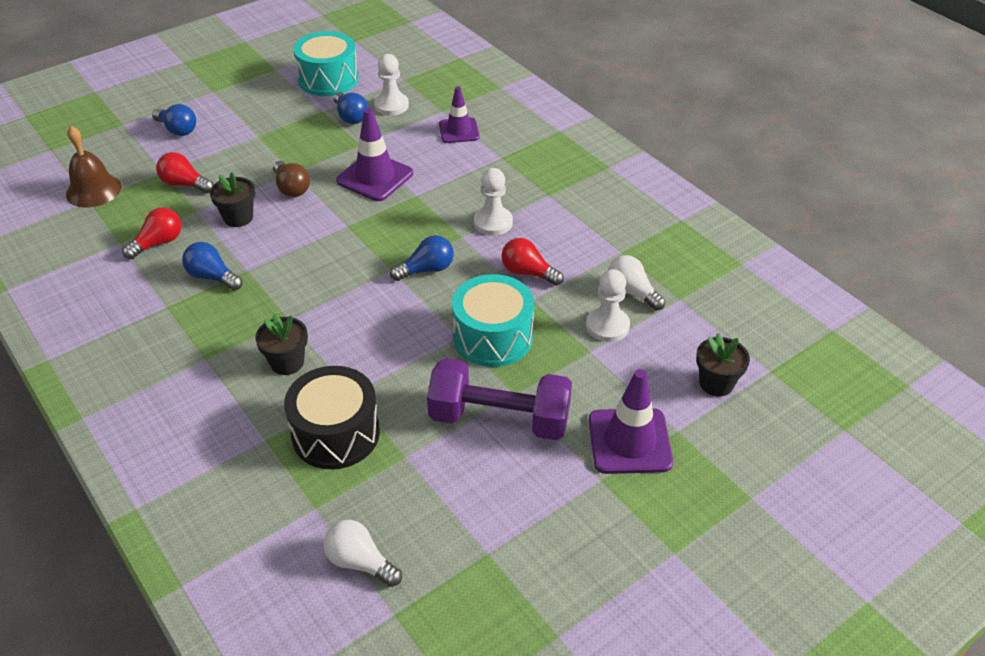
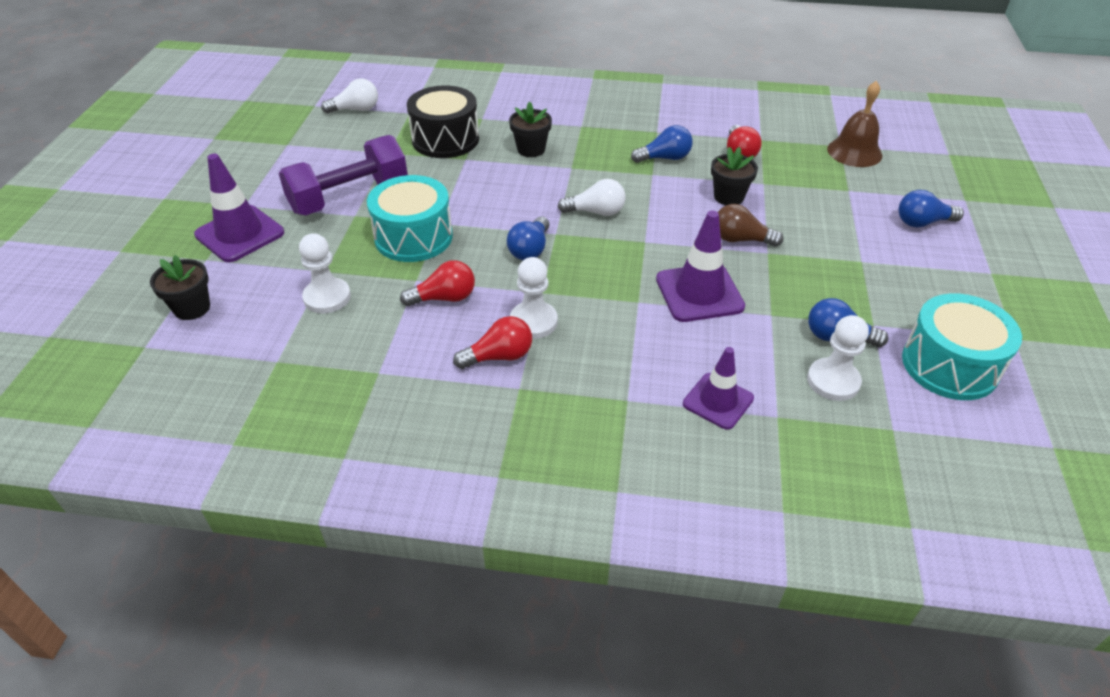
camera: 135 degrees right, 0 degrees up
(184, 184) = (814, 192): red light bulb -> red light bulb (499, 356)
(631, 292) = (331, 339): white light bulb -> white light bulb (596, 212)

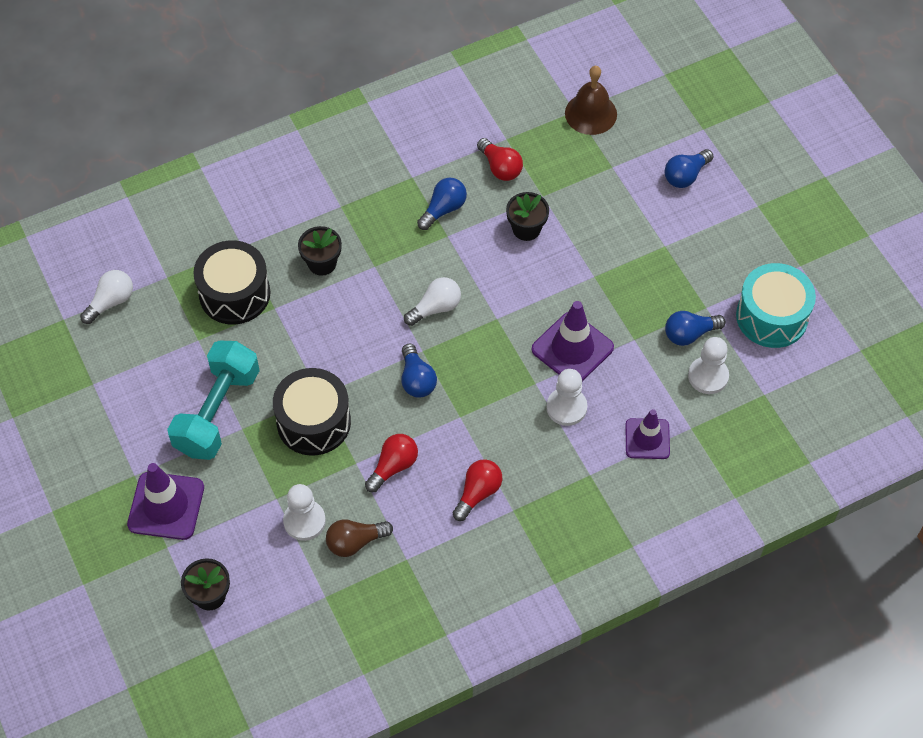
camera: 35 degrees left, 15 degrees up
(349, 197) = (217, 412): purple dumbbell -> turquoise dumbbell
(413, 237) = (313, 422): turquoise drum -> black drum
(533, 322) = (476, 448): white pawn -> white pawn (566, 407)
(740, 239) = (566, 274): brown light bulb -> brown light bulb (355, 542)

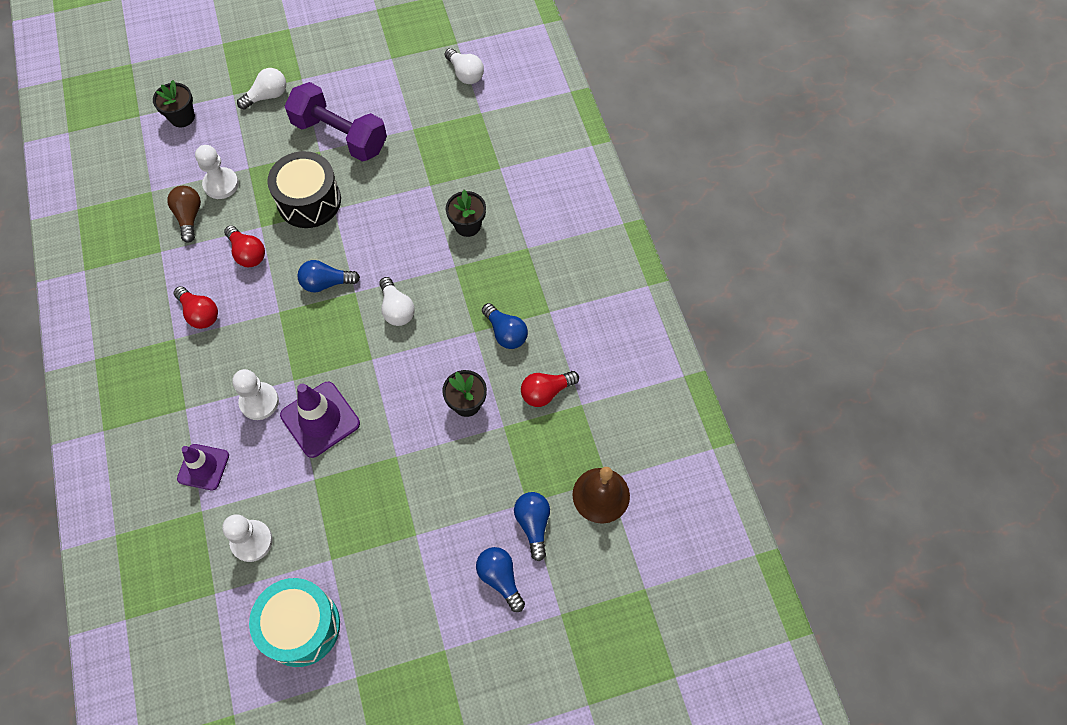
camera: 100 degrees right, 5 degrees up
(166, 506) = (267, 96): purple traffic cone -> white light bulb
(217, 412) = (340, 136): turquoise dumbbell -> purple dumbbell
(234, 294) = (451, 158): black drum -> none
(689, 334) = (304, 534): blue light bulb -> blue light bulb (533, 524)

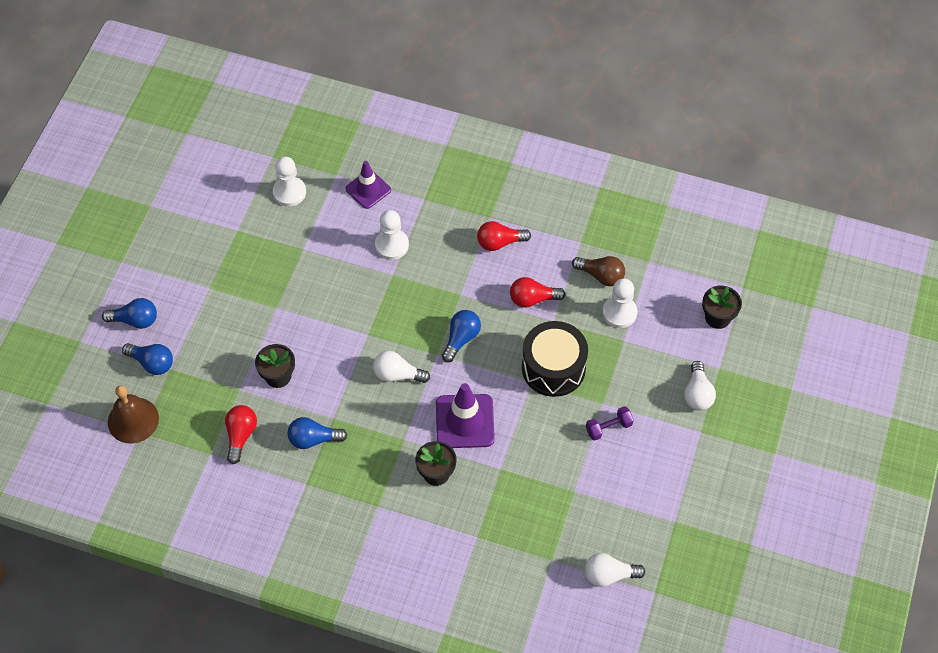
camera: 125 degrees right, 5 degrees down
(301, 626) = (208, 192): turquoise drum -> none
(320, 419) = (345, 275): purple traffic cone -> purple traffic cone (465, 421)
(340, 136) = (608, 427): purple dumbbell -> purple dumbbell, size x0.44

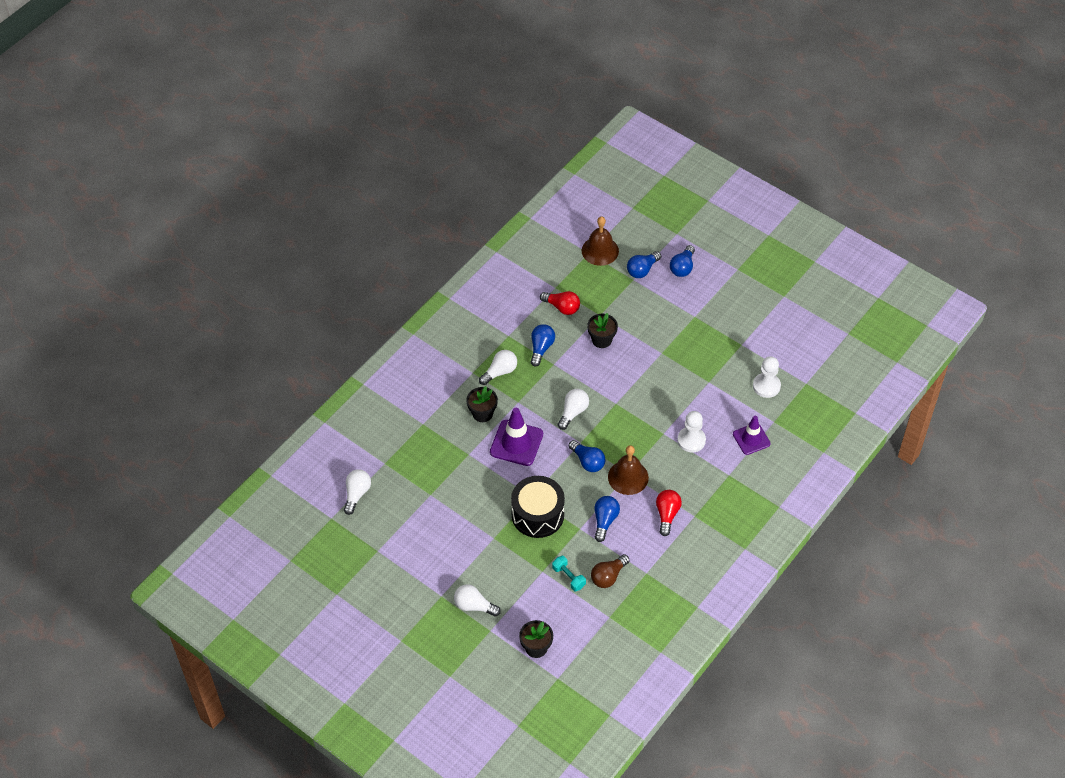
camera: 110 degrees right, 5 degrees down
(366, 474) = (500, 372): none -> white light bulb
(466, 293) = (628, 477): none -> brown bell
(532, 299) = (605, 520): red light bulb -> blue light bulb
(608, 427) = (471, 534): purple dumbbell -> none
(619, 313) = (568, 577): white pawn -> turquoise dumbbell

